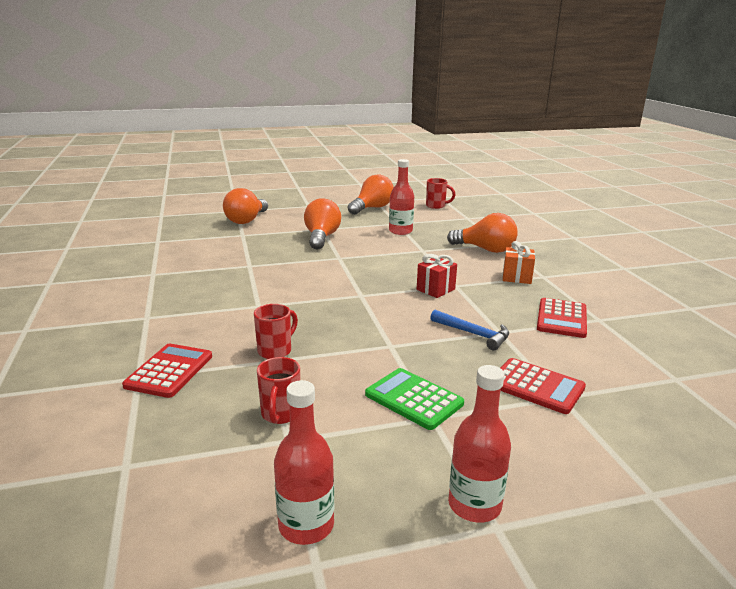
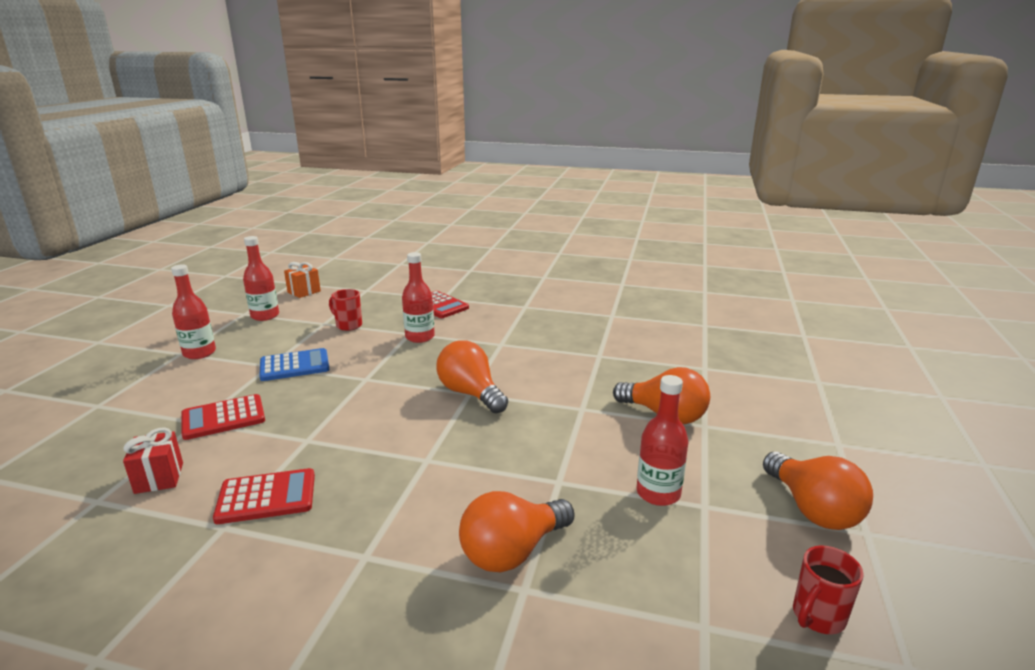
camera: 120 degrees right, 0 degrees up
(246, 220) = (766, 380): orange light bulb -> orange light bulb (470, 394)
(276, 351) = (420, 337): red mug -> red bottle
(414, 399) = (294, 366): green calculator -> blue calculator
(435, 289) = (432, 441): red gift -> red gift (159, 478)
(473, 334) = (325, 424): blue hammer -> none
(516, 277) = (391, 525): orange gift -> orange gift (304, 292)
(561, 318) = (266, 497): red calculator -> red calculator turned 120 degrees clockwise

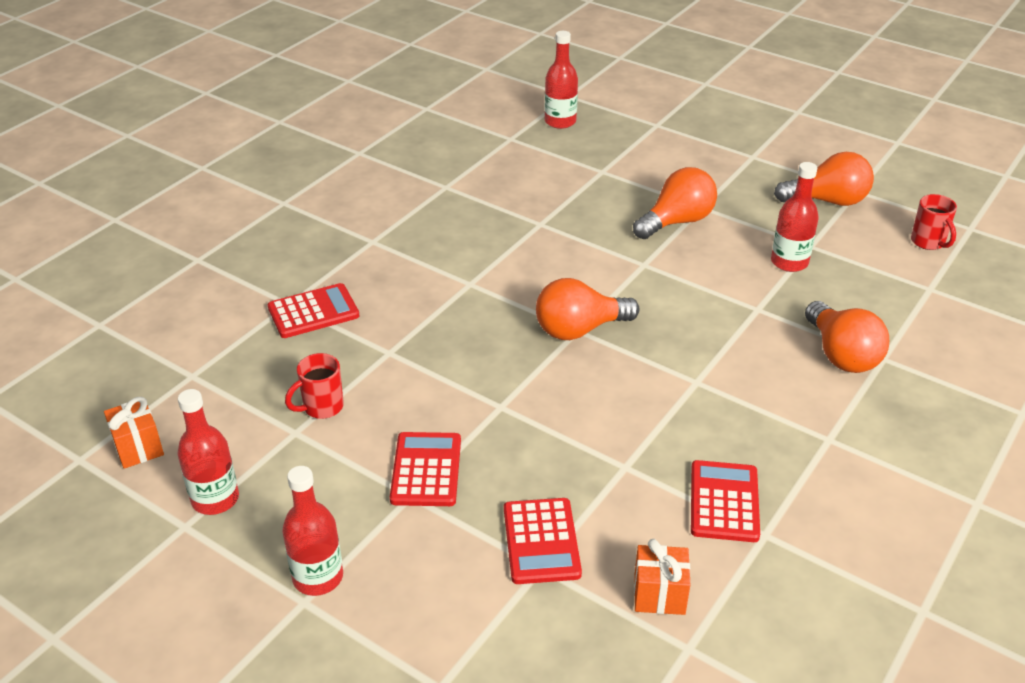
camera: 70 degrees left, 15 degrees up
(159, 478) = (659, 594): red gift -> orange gift
(294, 366) = (426, 470): blue calculator -> red calculator
(420, 337) = (407, 345): red bottle -> red bottle (560, 122)

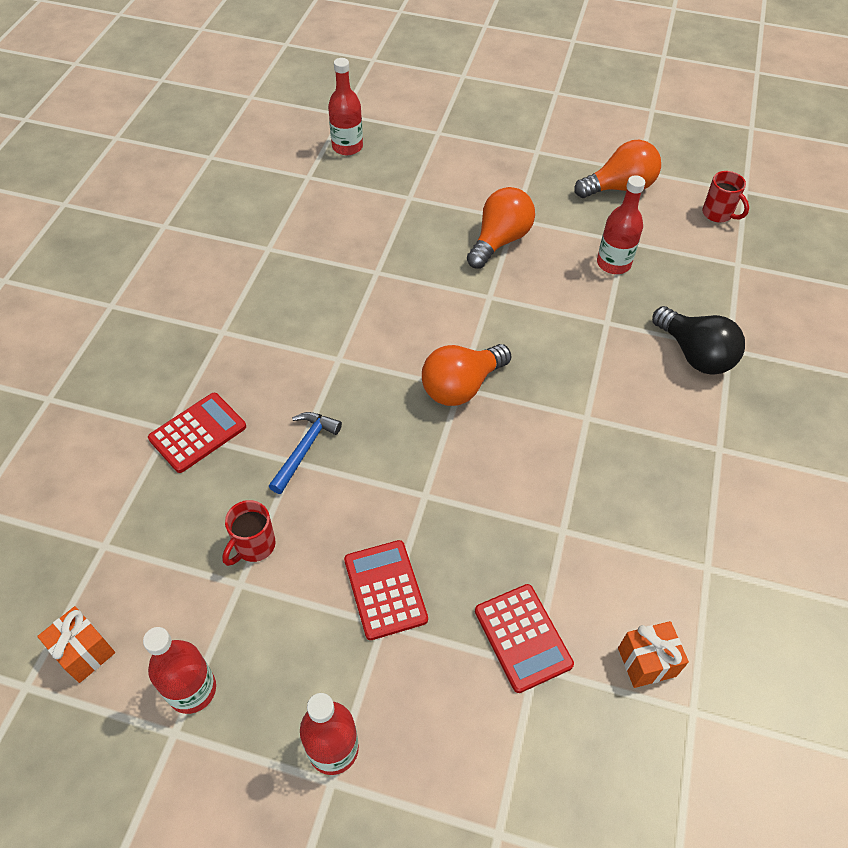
camera: 20 degrees left, 15 degrees up
(404, 345) = (304, 449): none -> blue hammer
(724, 502) = (661, 543): red calculator -> none
(841, 355) = (694, 354): orange light bulb -> black light bulb

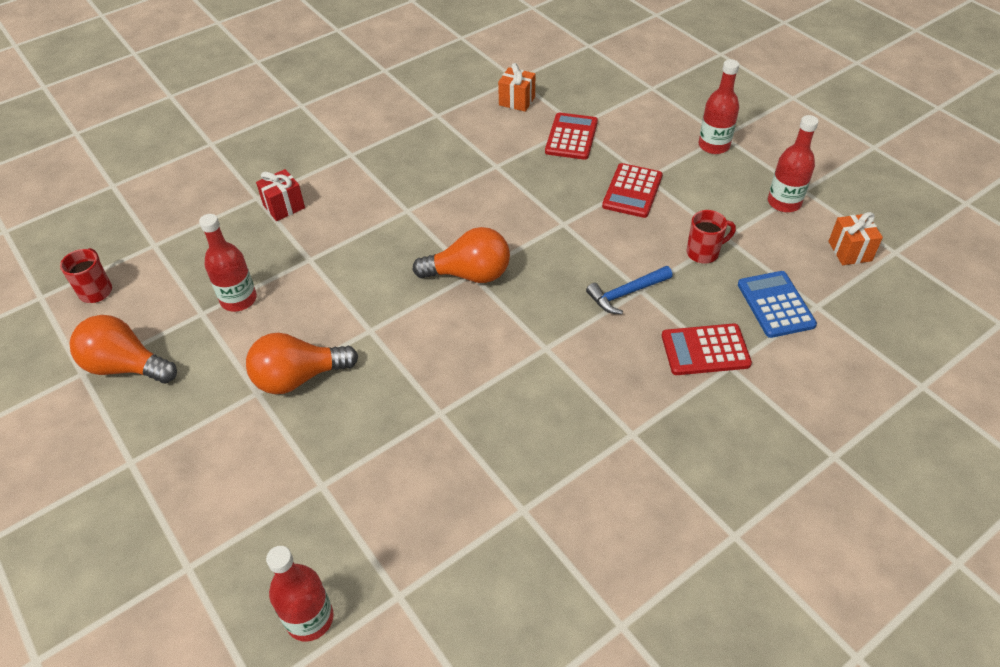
camera: 140 degrees left, 5 degrees down
(148, 522) = (775, 305): none -> blue calculator
(694, 354) = (284, 206): black light bulb -> red gift

